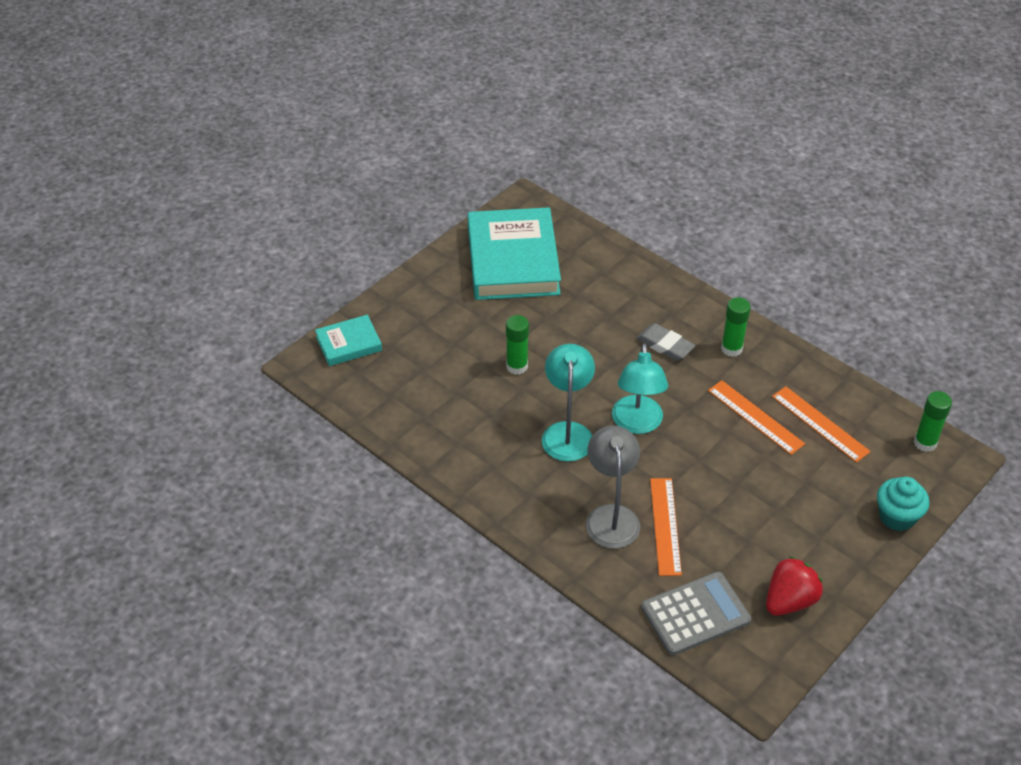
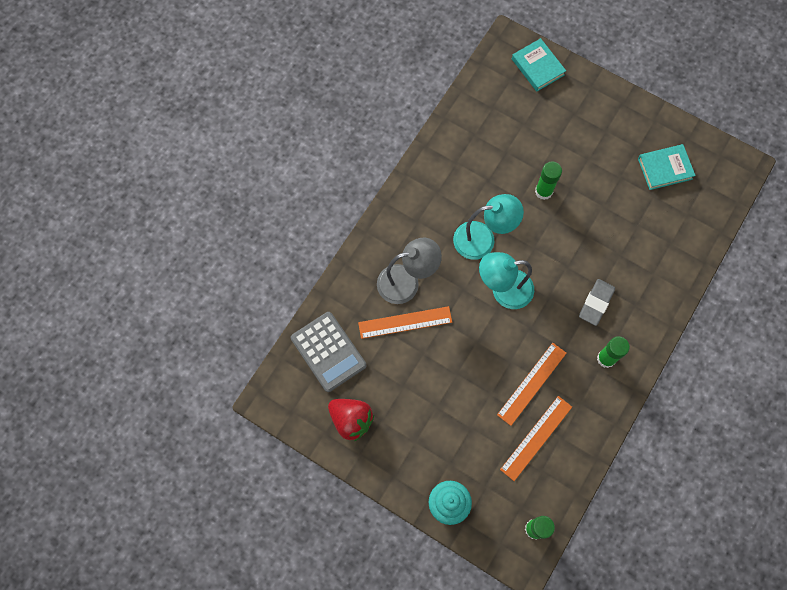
camera: 80 degrees right, 25 degrees up
(513, 260) = (665, 168): turquoise book -> turquoise book, size x0.49

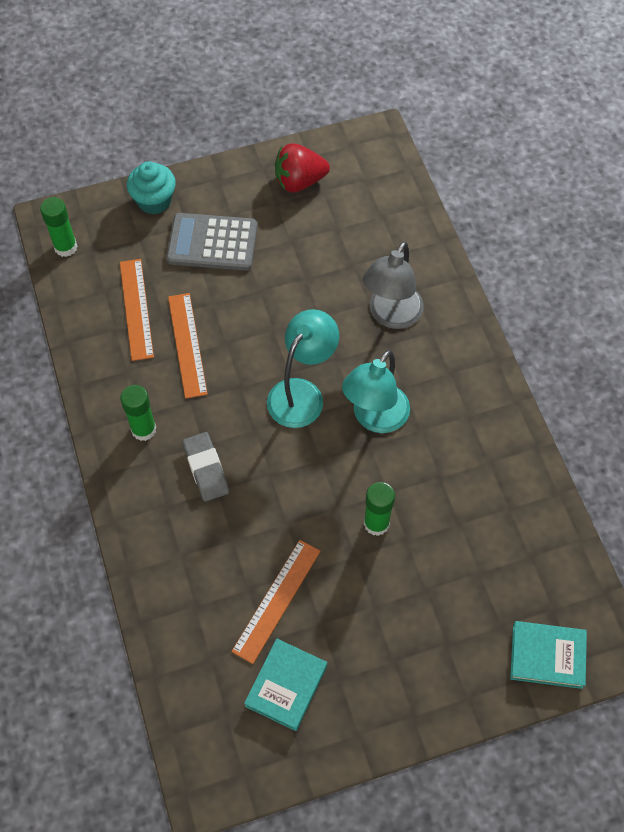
camera: 130 degrees right, 10 degrees down
(328, 352) = (380, 206): grey calculator -> grey calculator (212, 242)
(405, 322) = (350, 285): orange ruler -> orange ruler (276, 600)

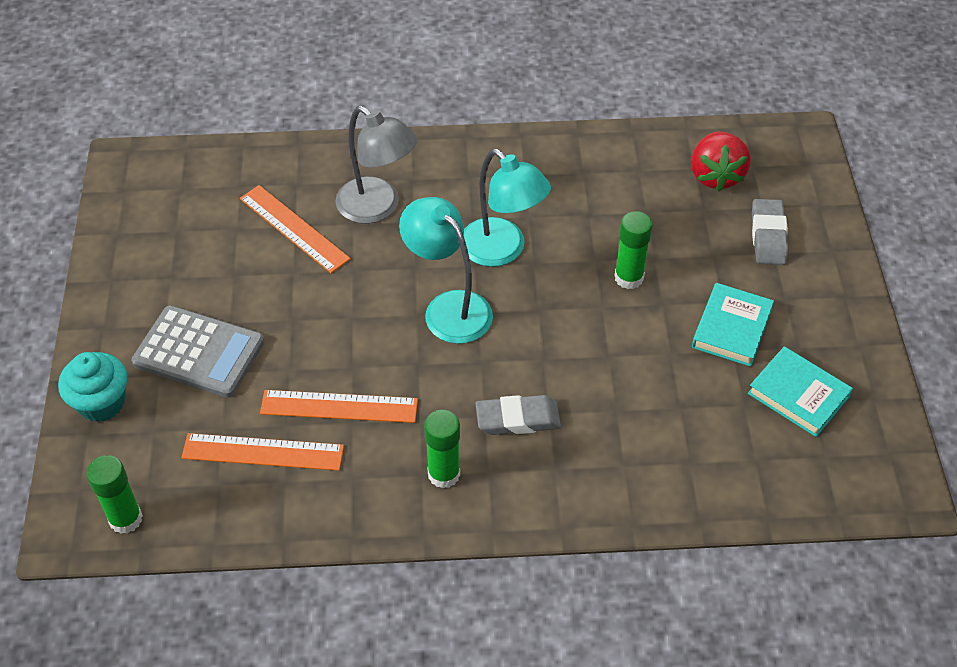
camera: 75 degrees left, 10 degrees down
(212, 242) = (199, 352): grey calculator -> grey calculator turned 90 degrees counterclockwise
(276, 600) = (698, 384): orange ruler -> orange ruler (294, 228)
(299, 181) = (151, 248): red strawberry -> red strawberry (716, 175)
(466, 635) = (768, 236): none -> grey eraser
(547, 656) = (799, 182): turquoise book -> turquoise book (731, 328)

